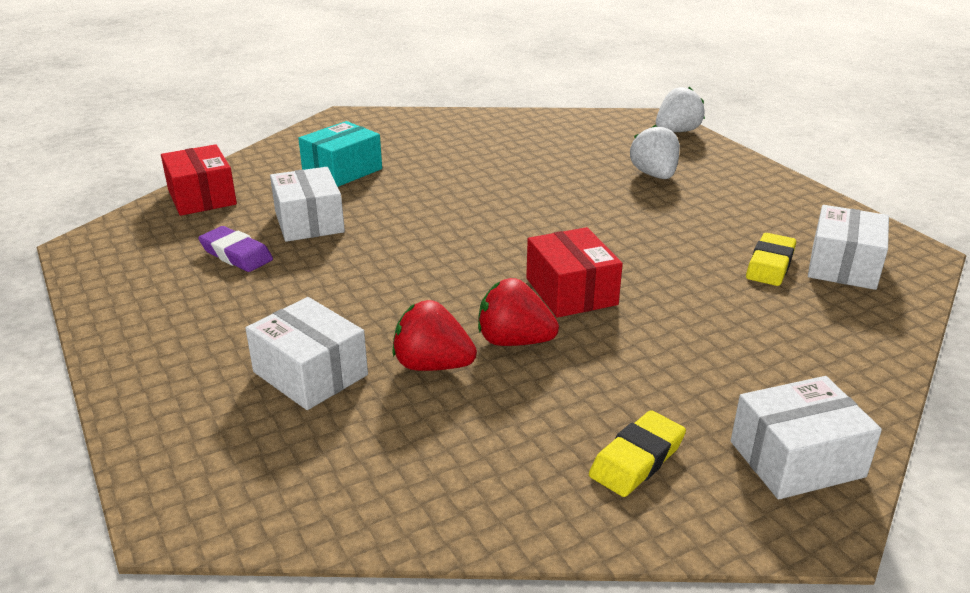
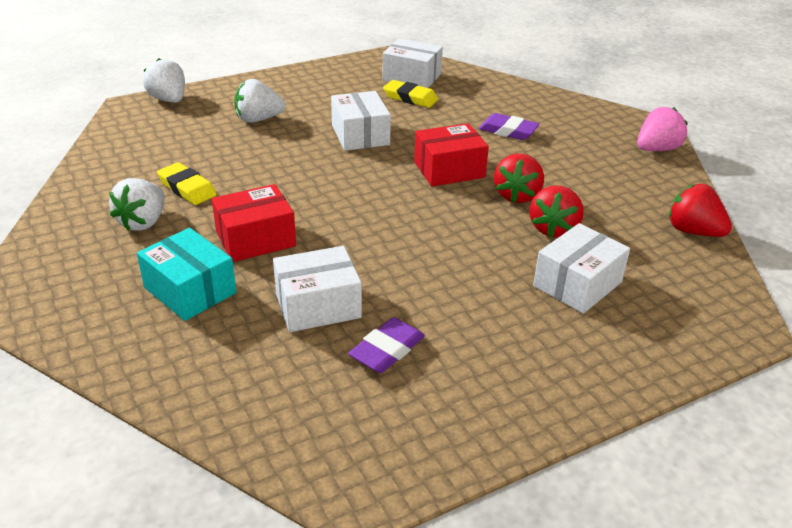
camera: 90 degrees left, 5 degrees up
(202, 197) = (234, 402): red box -> red box (255, 239)
(425, 508) = (693, 231): none -> red strawberry
(443, 145) = (143, 222): none -> white strawberry
(637, 459) = (624, 163): yellow eraser -> yellow eraser (187, 188)
(704, 344) = (508, 131): none -> purple eraser
(706, 512) = (656, 149): none -> pink strawberry
(796, 459) = (606, 121): white box -> white box (360, 135)

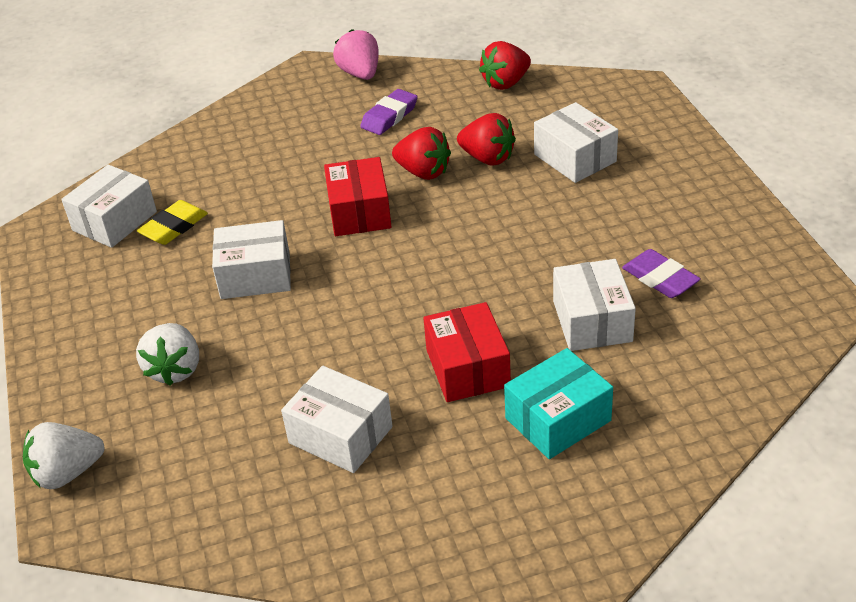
camera: 75 degrees left, 5 degrees up
(143, 222) = (412, 472): white strawberry -> none
(187, 188) = (340, 435): yellow eraser -> white box
(508, 131) = (288, 161): purple eraser -> purple eraser (389, 116)

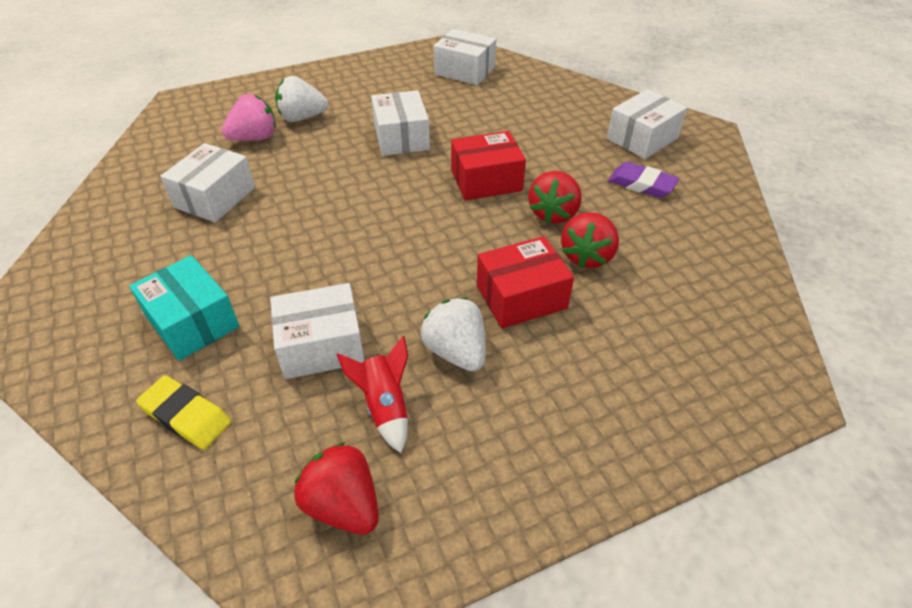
camera: 80 degrees right, 5 degrees up
(67, 473) = (218, 94): white strawberry -> white strawberry (456, 351)
(174, 227) = (459, 95): yellow eraser -> yellow eraser (186, 416)
(360, 74) = (709, 160): pink strawberry -> pink strawberry (255, 138)
(467, 368) = (272, 260): red box -> red box (521, 297)
(506, 83) = (739, 263): red strawberry -> red strawberry (343, 505)
(575, 158) = (604, 327): white box -> white box (642, 138)
(660, 278) = (385, 406): purple eraser -> red rocket

